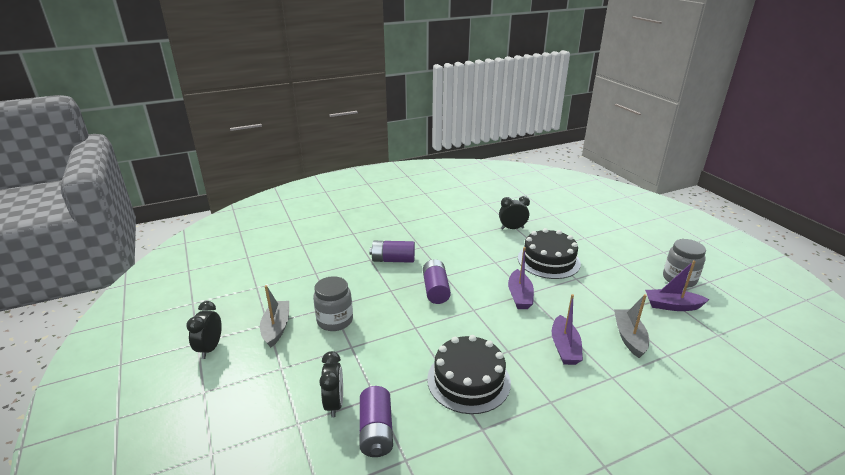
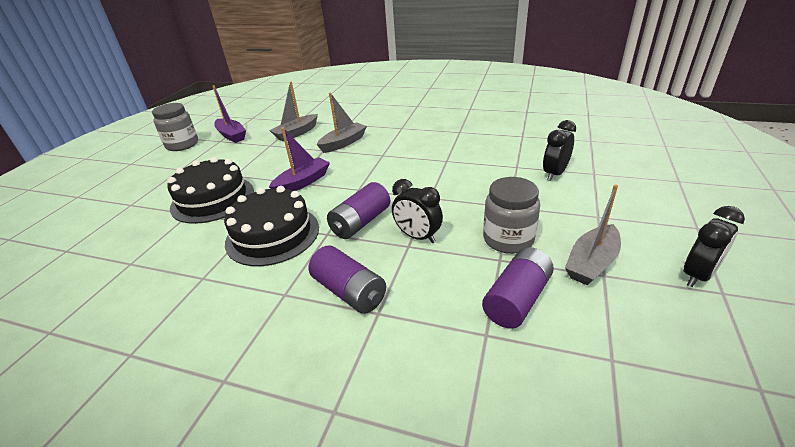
camera: 135 degrees left, 5 degrees up
(376, 431) = (531, 151): purple battery -> purple battery (517, 299)
(468, 380) = (435, 151): black cake -> black cake (272, 235)
(512, 228) = (144, 257): black clock -> black clock (417, 236)
(564, 347) = (343, 143): purple boat -> grey boat

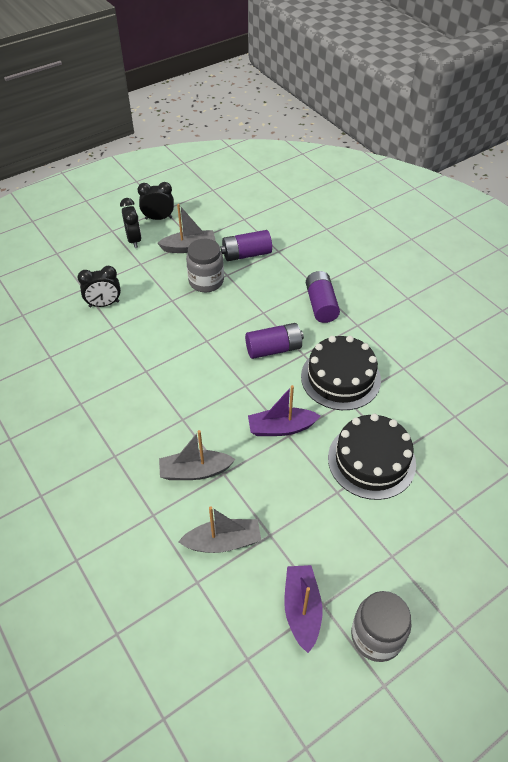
camera: 145 degrees left, 15 degrees up
(417, 236) = (251, 315): black clock -> black clock (134, 240)

